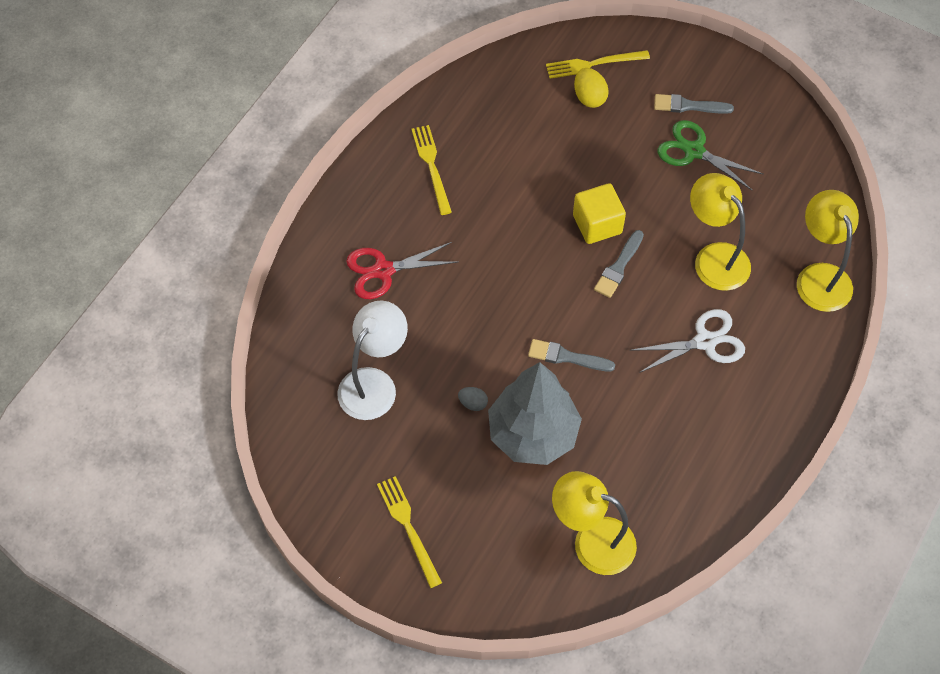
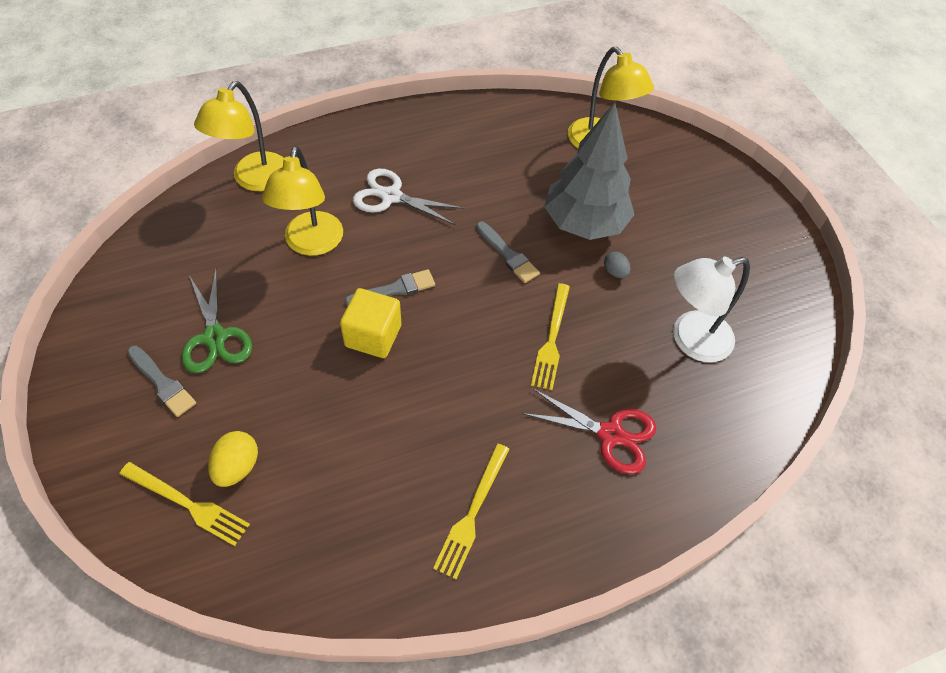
camera: 145 degrees left, 5 degrees down
(408, 527) = (731, 226): yellow fork -> yellow fork (551, 339)

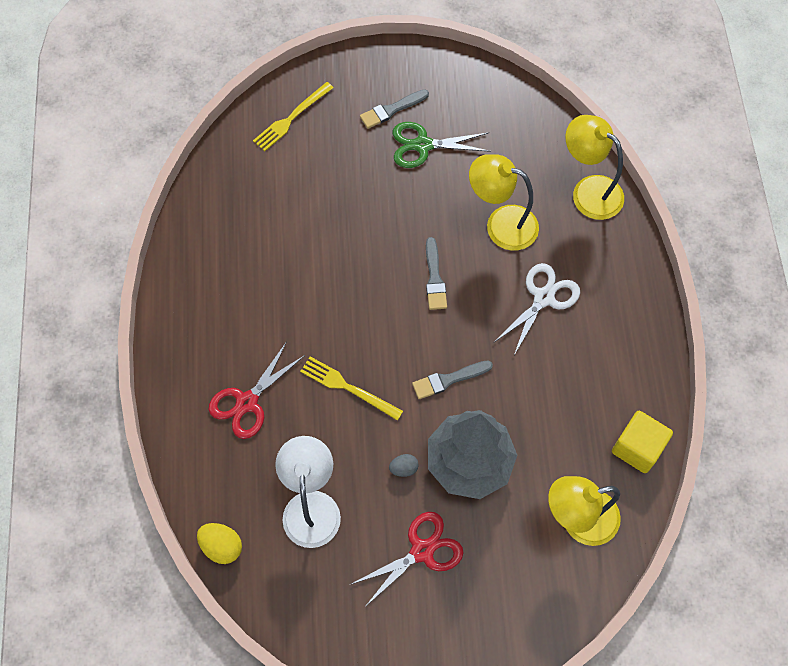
camera: 110 degrees right, 10 degrees up
(237, 467) = (308, 148): yellow egg -> yellow egg (222, 546)
(373, 336) = (392, 252): yellow cube -> yellow cube (637, 448)
(472, 513) = (222, 285): yellow fork -> none
(684, 242) = (422, 551): none -> red scissors

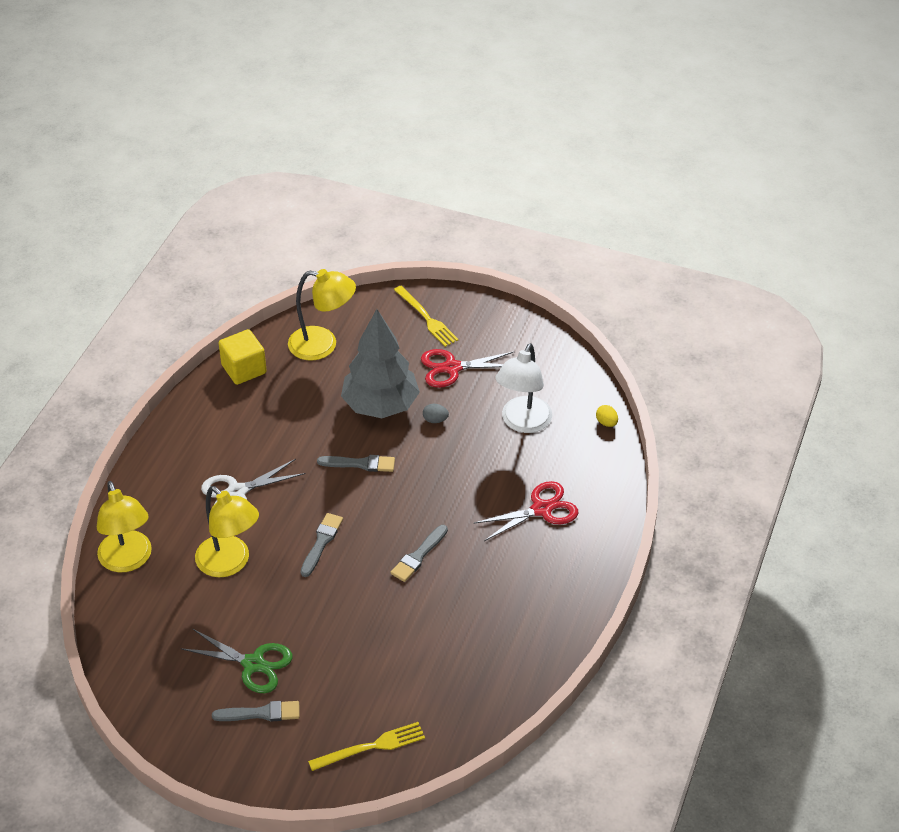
camera: 155 degrees left, 20 degrees down
(222, 546) = (606, 423): yellow egg -> yellow egg, size x0.64
(340, 301) = (418, 556): none -> grey brush
(348, 387) = (449, 489): yellow fork -> yellow fork (426, 318)

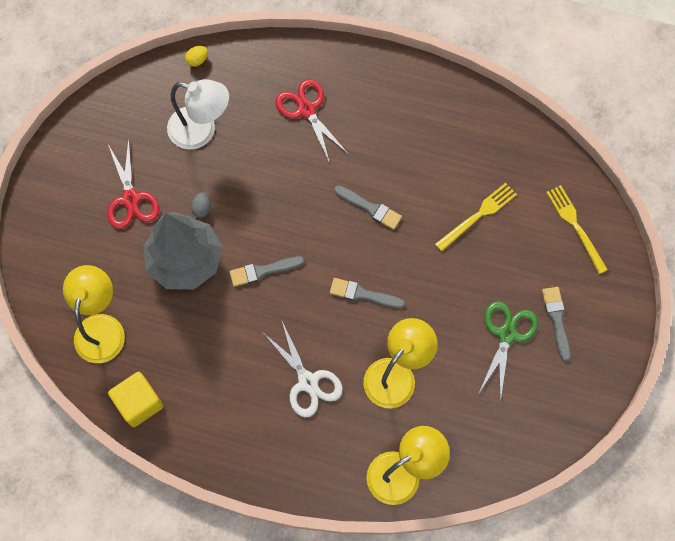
camera: 95 degrees left, 25 degrees up
(360, 464) = (263, 271): grey brush -> grey brush turned 105 degrees counterclockwise
(426, 318) = (59, 229): yellow fork -> yellow fork (478, 215)

